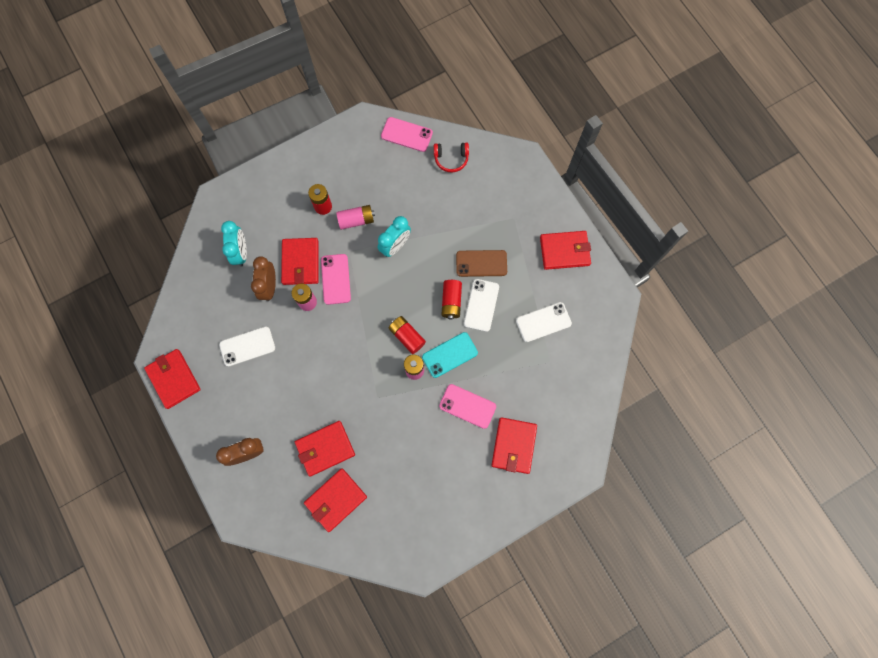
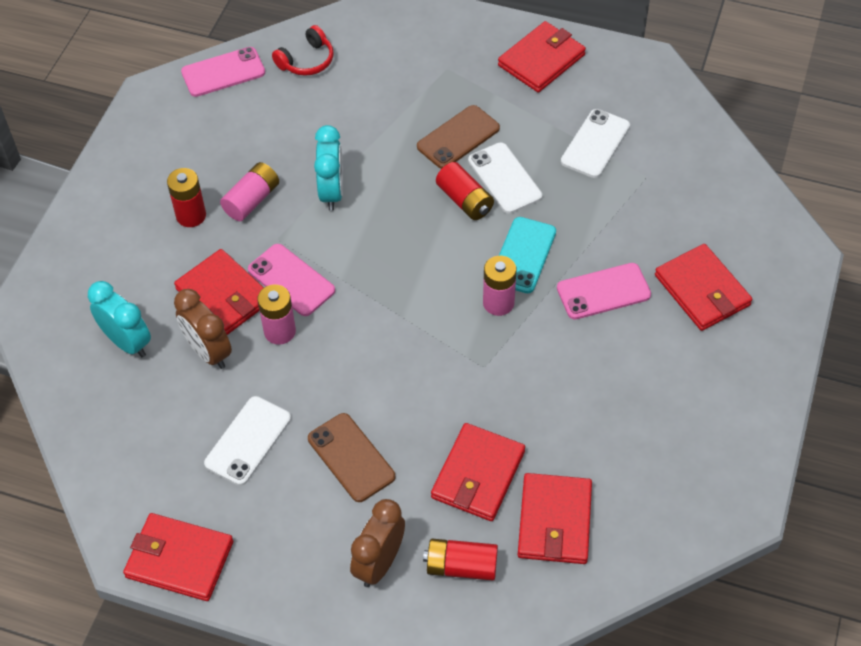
camera: 40 degrees left, 20 degrees down
(281, 392) = (351, 457): none -> brown phone
(407, 336) = (450, 275): red battery -> red battery (461, 566)

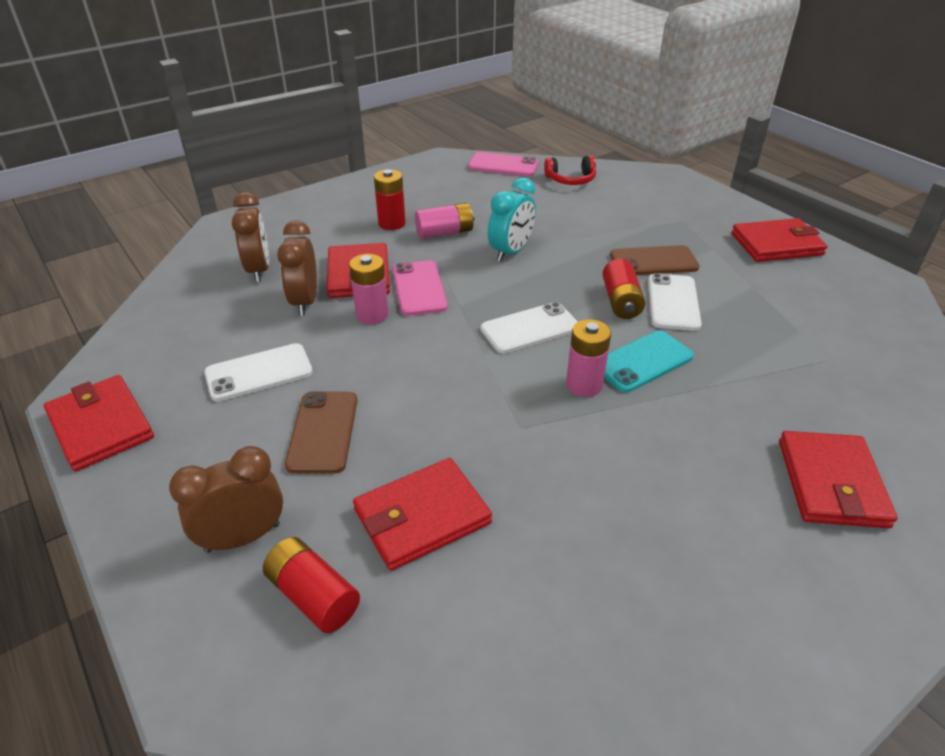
camera: 35 degrees right, 15 degrees down
(127, 342) = (259, 270): turquoise clock -> brown clock
(554, 521) = (458, 617): red wallet -> none
(595, 144) = (788, 315): white phone -> white phone (530, 328)
(603, 291) = (706, 428): pink phone -> none

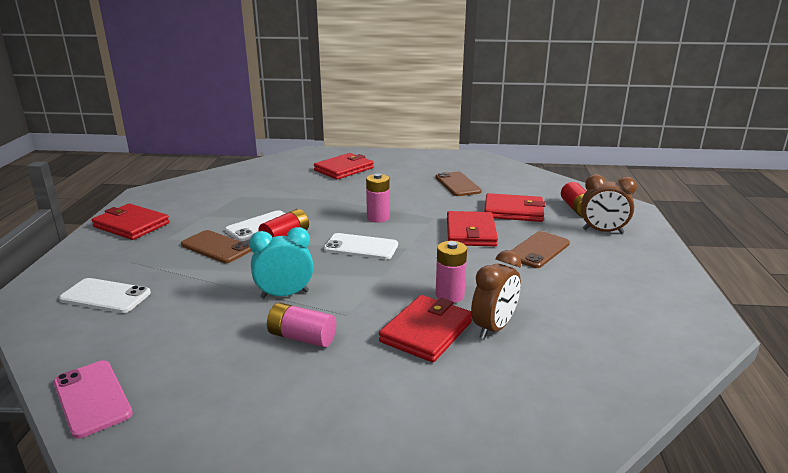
camera: 140 degrees left, 15 degrees down
(101, 426) = (688, 303): red wallet -> red wallet (470, 232)
(259, 270) = (516, 381): brown clock -> none
(259, 373) = (562, 292): white phone -> white phone (105, 296)
(392, 223) = (331, 374): red battery -> none
(419, 288) = (393, 299): pink phone -> none
(571, 179) = (92, 338): red headphones -> none
(594, 556) = (457, 184): none -> brown phone
(642, 361) = (333, 214): turquoise phone -> none

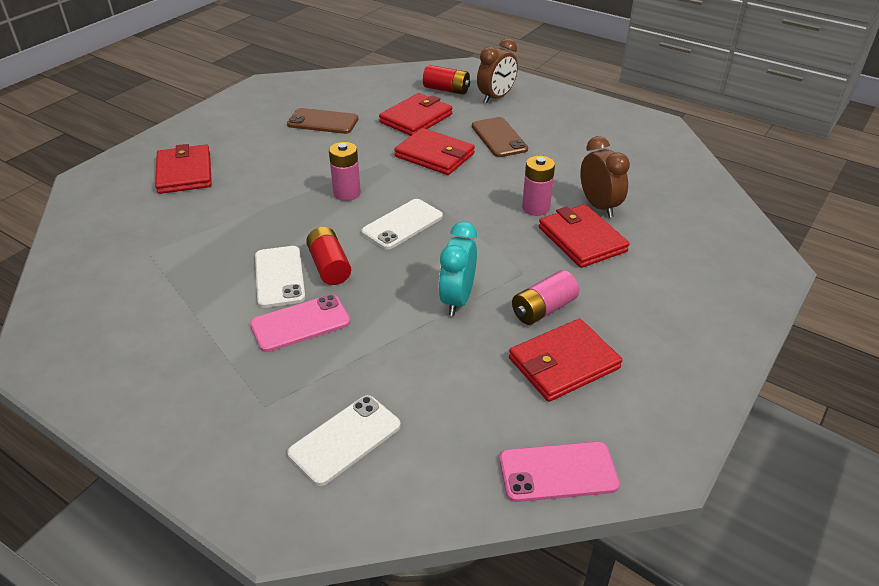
camera: 60 degrees left, 15 degrees up
(131, 225) = (146, 389): red wallet -> red wallet (563, 363)
(216, 247) = (300, 323): brown phone -> pink phone

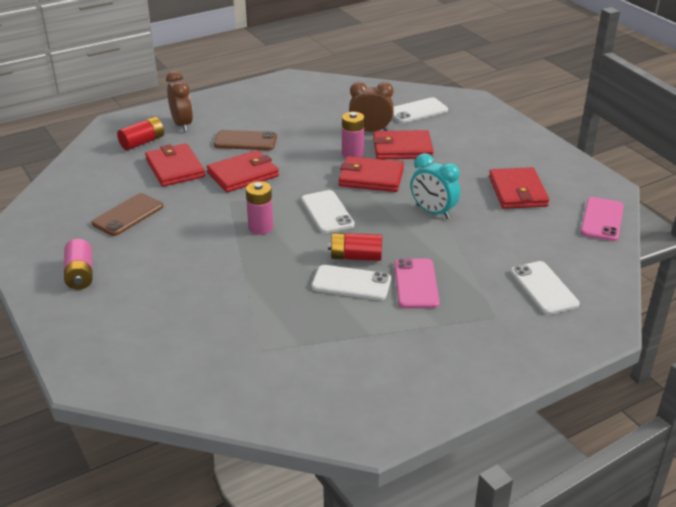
camera: 65 degrees left, 5 degrees down
(184, 173) = (139, 310): red wallet -> red wallet (371, 177)
(543, 309) = (464, 183): pink battery -> pink battery (80, 274)
(685, 227) = (417, 111): none -> white phone

